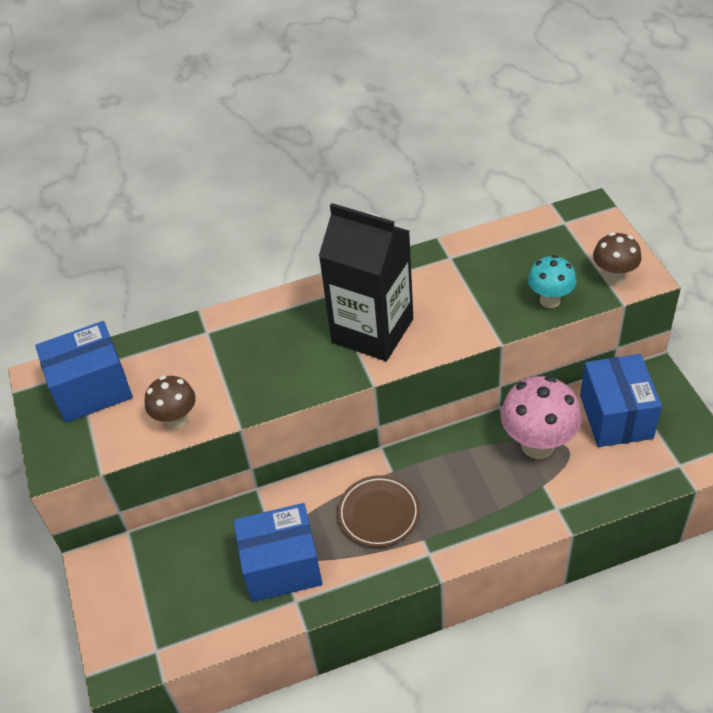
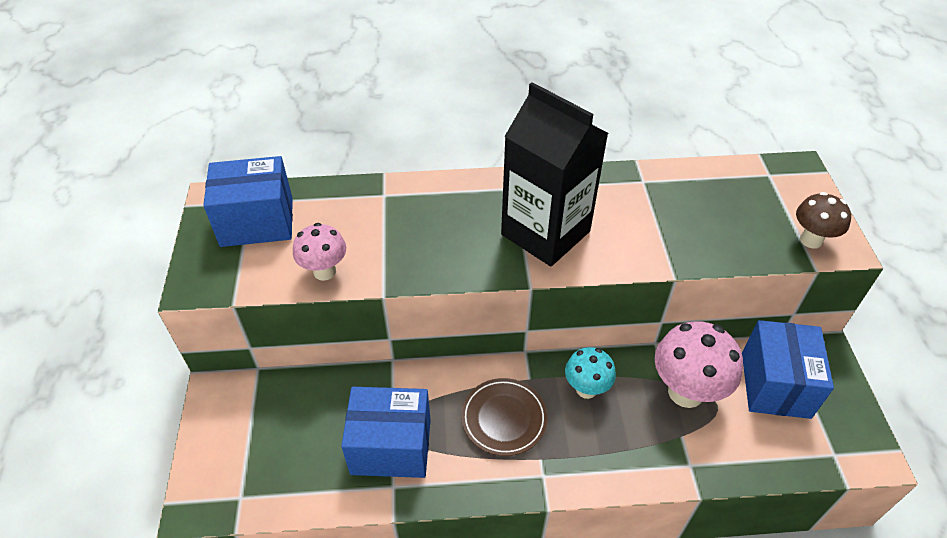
camera: 10 degrees right, 0 degrees up
(176, 420) = (324, 271): brown mushroom -> pink mushroom
(550, 300) = (737, 247): turquoise mushroom -> turquoise mushroom (586, 389)

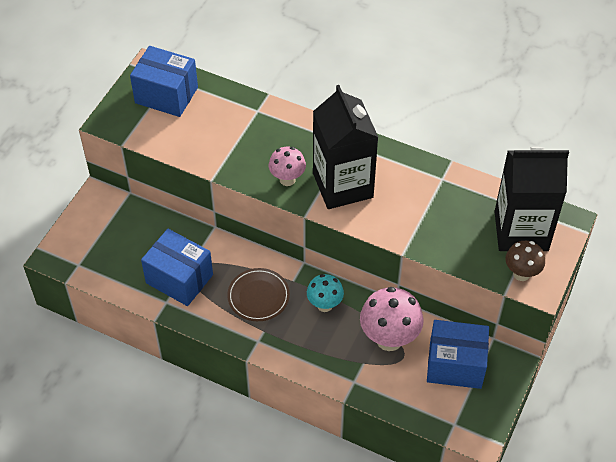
camera: 30 degrees right, 5 degrees up
(324, 271) = (186, 148): pink mushroom -> pink mushroom (287, 179)
(767, 197) = (521, 231): none -> black carton
(775, 384) = (455, 365): blue box -> blue box turned 60 degrees clockwise

